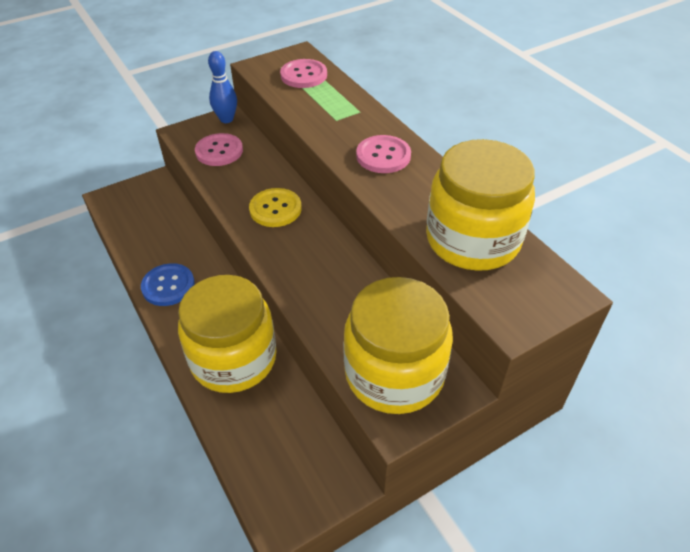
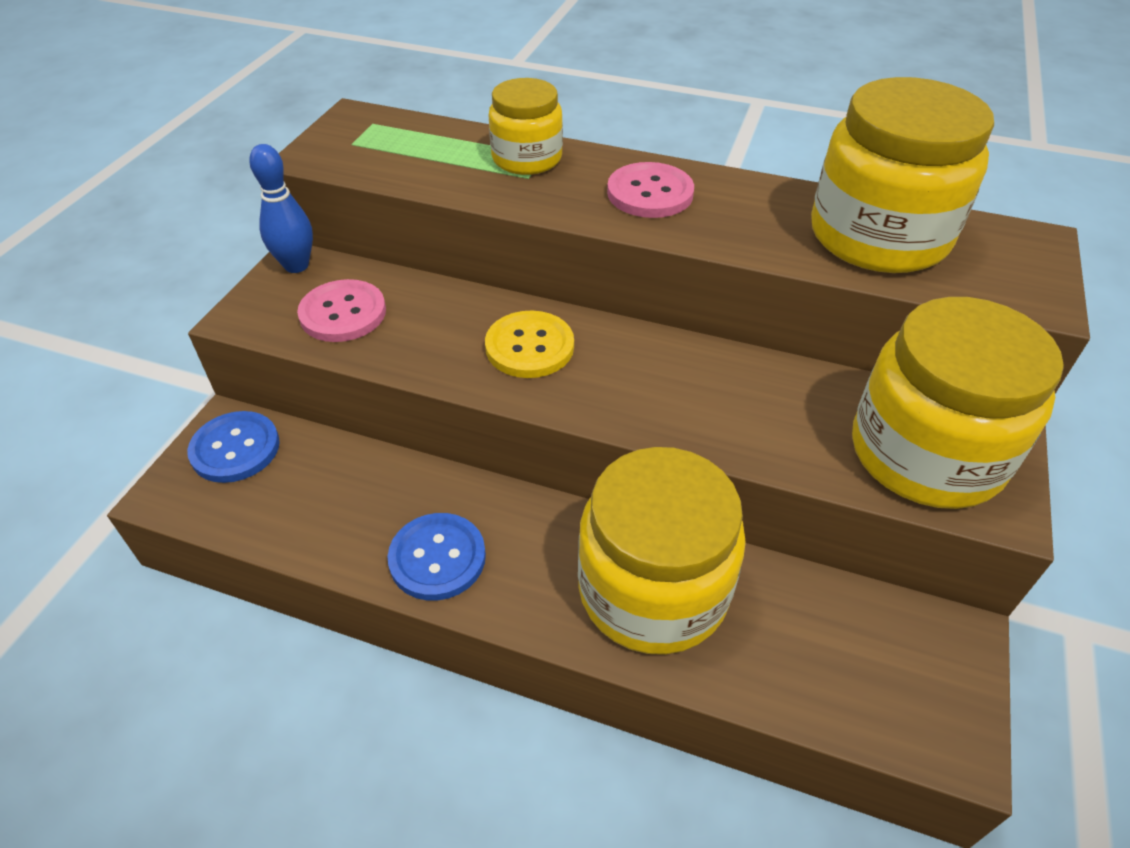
camera: 40 degrees left, 0 degrees up
(147, 193) = (235, 449): none -> blue button
(303, 75) = (402, 141): pink button -> none
(348, 110) = (527, 158): none -> yellow jar

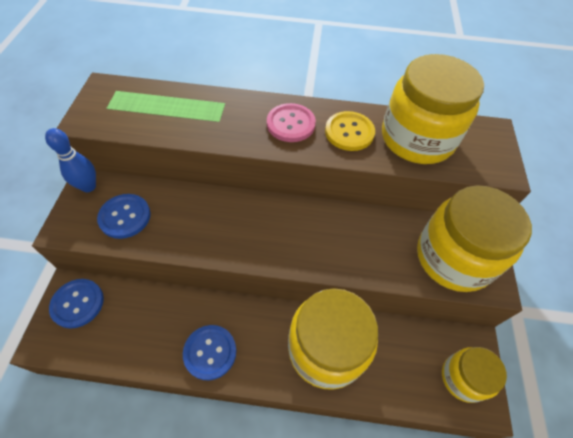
camera: 15 degrees left, 10 degrees up
(343, 313) = (125, 217): pink button -> blue button
(527, 158) = (215, 107): yellow jar -> yellow jar (463, 378)
(529, 347) = (238, 223): yellow button -> yellow button (349, 132)

